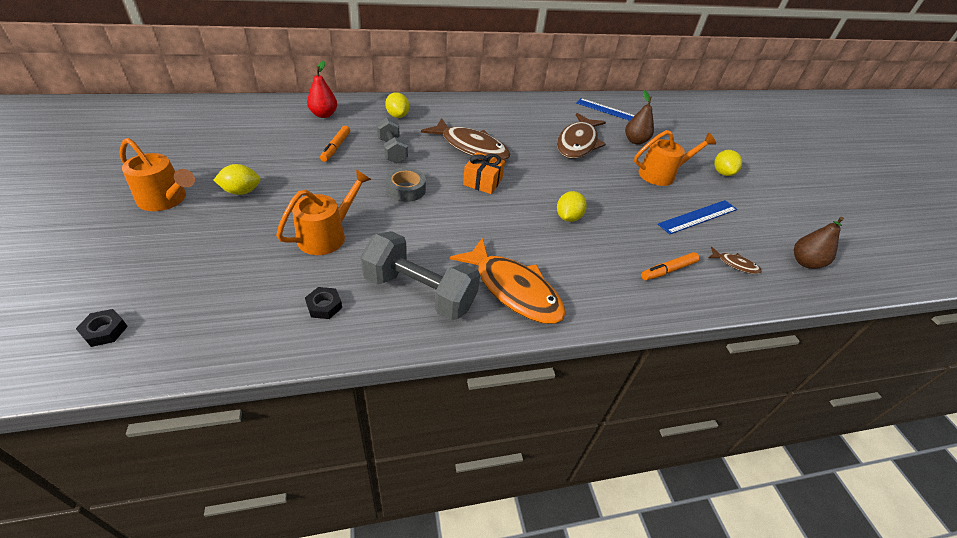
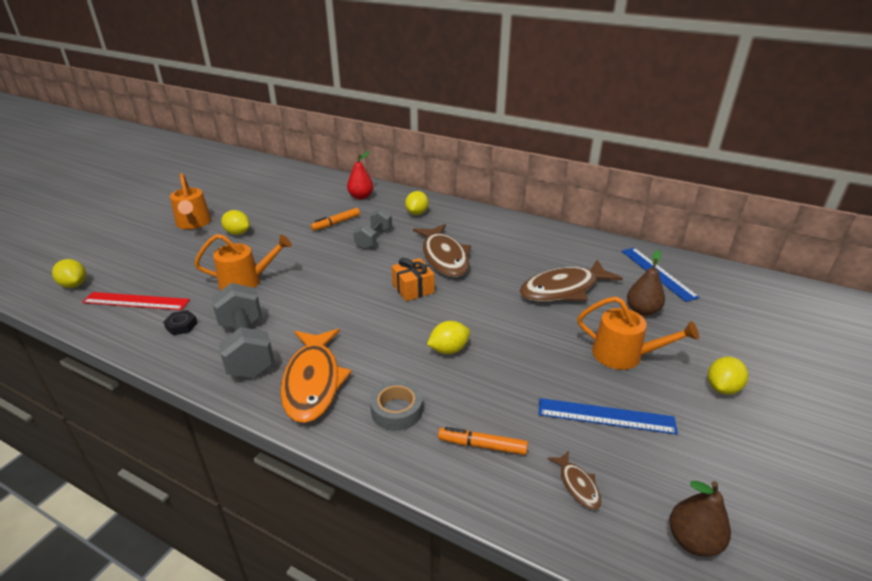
camera: 45 degrees right, 10 degrees down
(105, 331) = (74, 285): black nut -> yellow lemon
(229, 308) = (136, 301): none -> red ruler
(406, 189) = (342, 271): grey tape -> grey tape (396, 410)

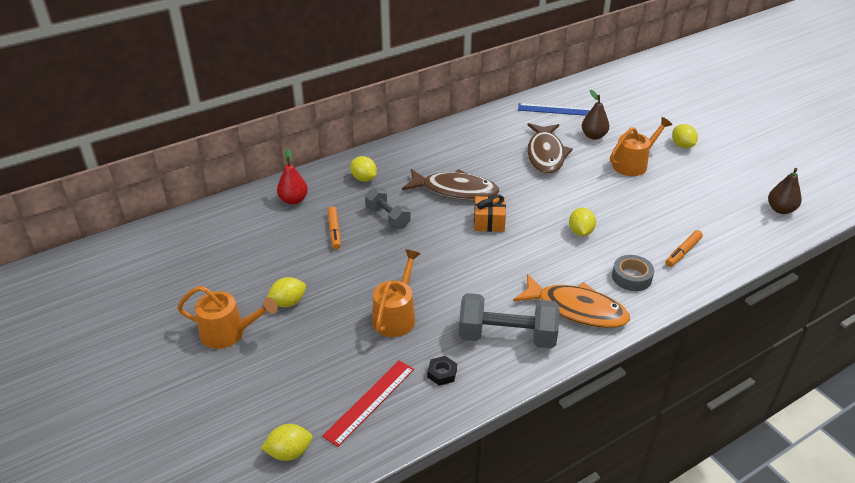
camera: 60 degrees left, 5 degrees up
(577, 485) = (730, 229): brown fish -> none
(606, 416) = (682, 195): blue ruler -> none

